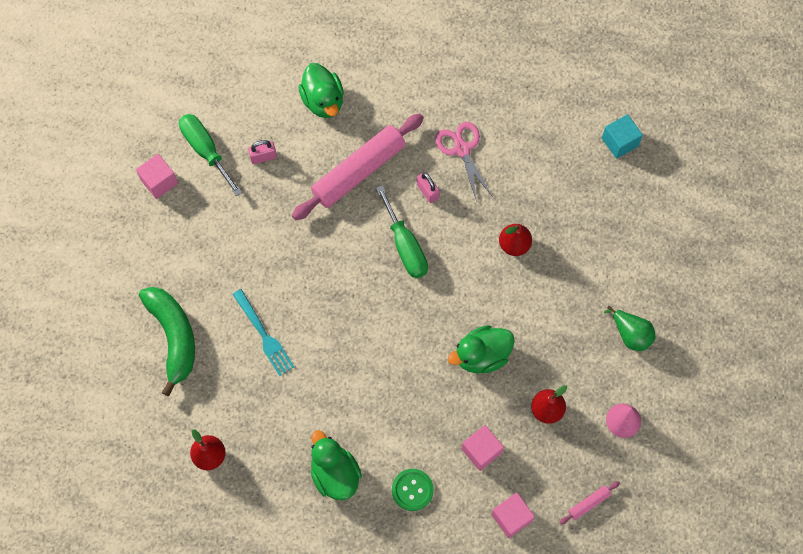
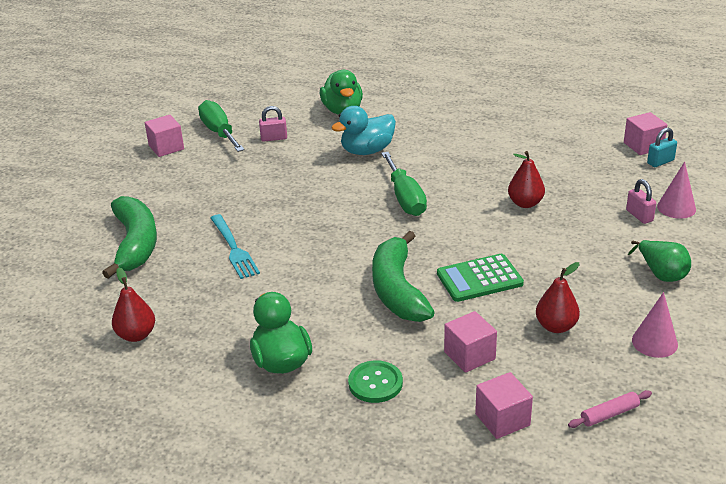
camera: 10 degrees right, 35 degrees down
(359, 172) = (367, 151): pink rolling pin -> turquoise duck
(415, 377) = (398, 290): none -> green banana
(427, 191) = (436, 165): pink padlock -> pink padlock (639, 216)
(462, 149) = (476, 142): pink scissors -> none
(482, 356) = (479, 279): green duck -> green calculator
(619, 142) = (643, 146): turquoise cube -> pink cube
(635, 168) = (660, 162): none -> turquoise padlock
(646, 239) = (676, 207): none -> pink cone

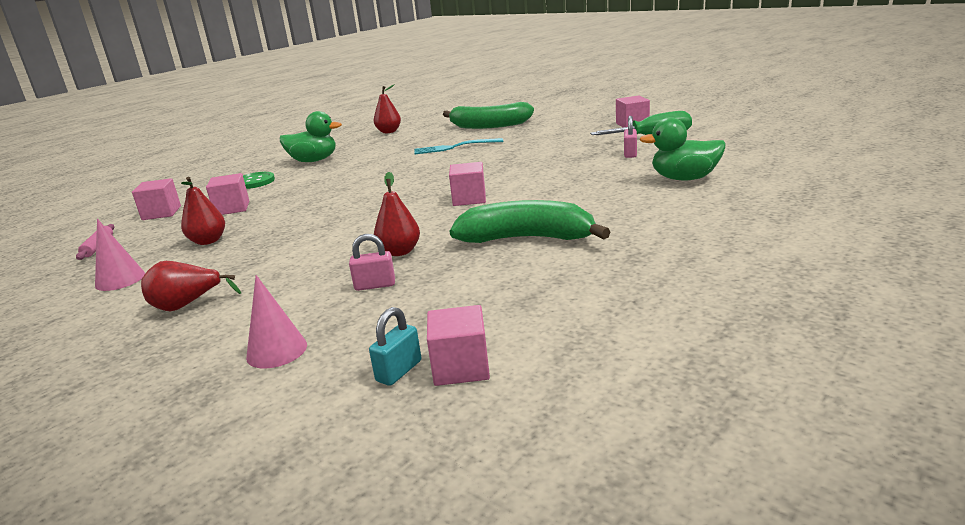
camera: 110 degrees right, 10 degrees down
(367, 151) = (578, 187): turquoise duck -> none
(398, 290) = (337, 191): green banana -> green banana (527, 239)
(405, 198) = (469, 199): green screwdriver -> pink cube
(479, 279) = (309, 219): green calculator -> none
(639, 216) = (295, 317): pink padlock -> pink padlock (375, 285)
(660, 162) = (399, 371): turquoise padlock -> turquoise padlock turned 45 degrees clockwise
(661, 274) = (187, 305): green pear -> red pear

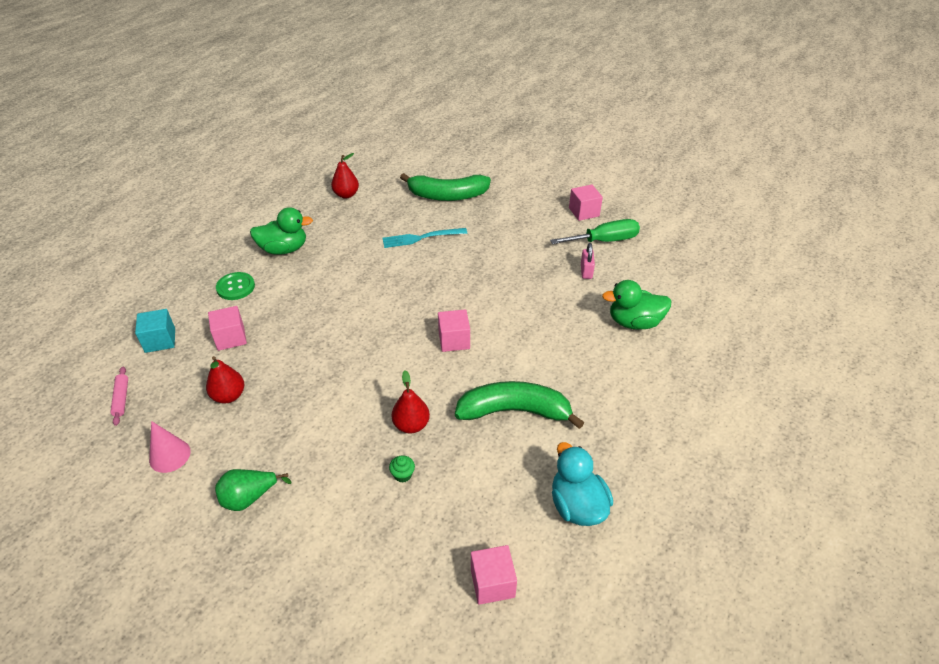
camera: 10 degrees left, 20 degrees up
(161, 213) = (160, 340): pink cube -> turquoise cube
(187, 305) = (249, 498): red pear -> green pear
(277, 351) = (348, 561): pink cone -> none
(375, 285) = (403, 475): pink padlock -> green cupcake
(399, 371) = (449, 587): turquoise padlock -> none
(594, 302) = (577, 505): none -> turquoise duck

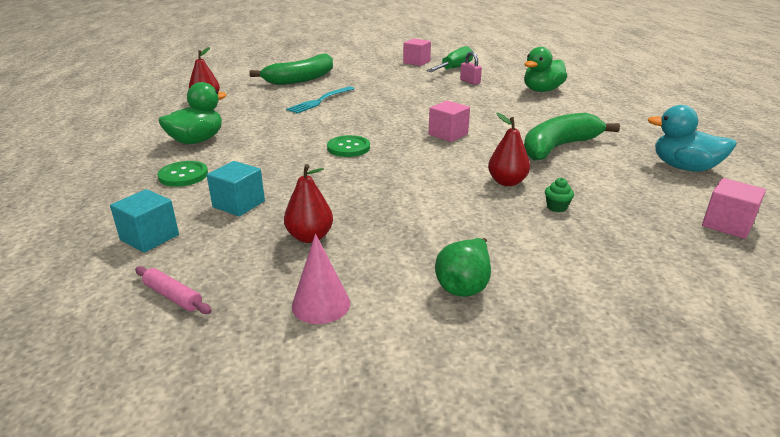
camera: 40 degrees left, 15 degrees down
(231, 338) = (239, 204): pink cube -> turquoise cube
(363, 315) = (348, 148): none -> green button

